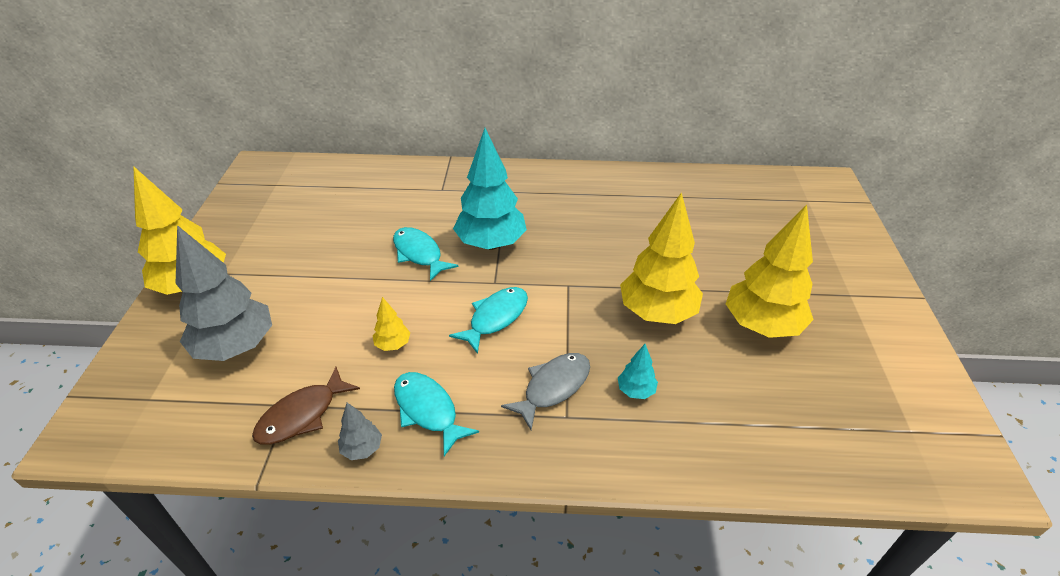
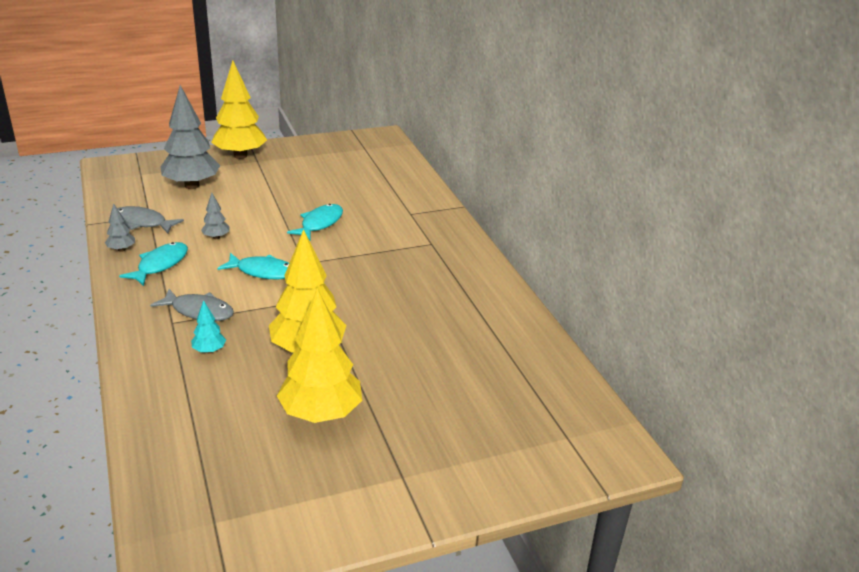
camera: 65 degrees right, 10 degrees down
(302, 415) = (142, 223): brown fish -> grey fish
(393, 345) = (216, 237): yellow tree -> grey tree
(491, 244) = (352, 251): turquoise tree -> none

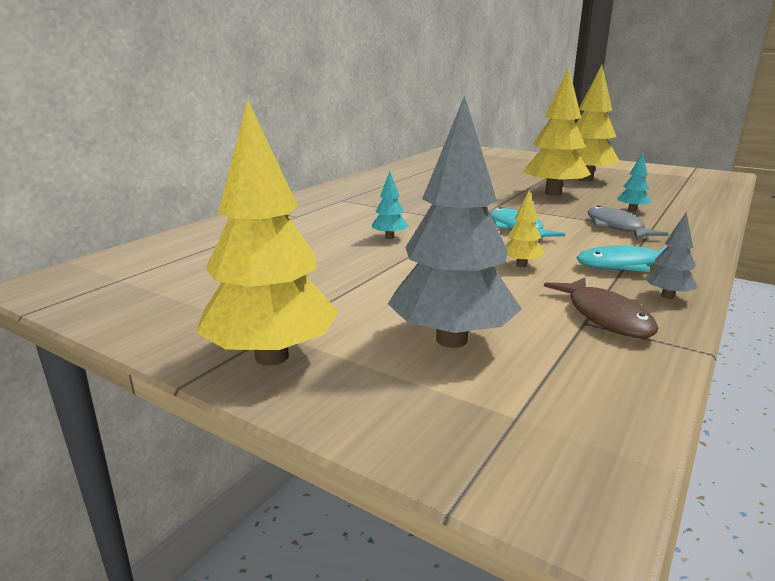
camera: 125 degrees left, 10 degrees down
(142, 223) = (605, 316): grey fish -> brown fish
(216, 237) = (521, 265): grey tree -> yellow tree
(320, 223) = (389, 237): turquoise fish -> turquoise tree

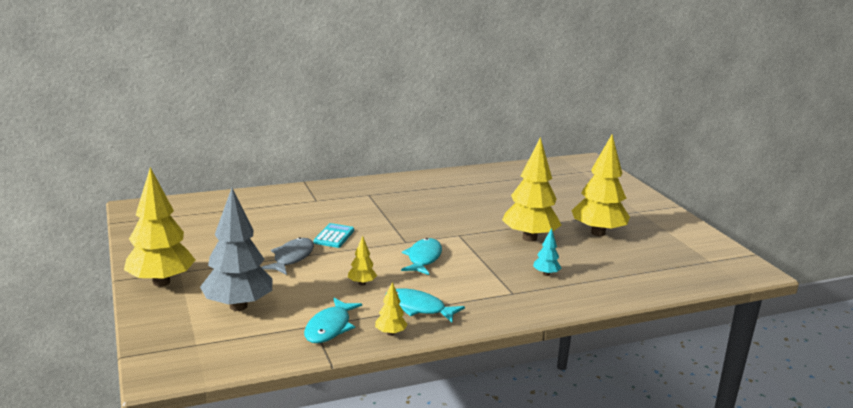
camera: 35 degrees right, 0 degrees up
(389, 237) = (334, 236): turquoise tree -> turquoise calculator
(605, 316) = (330, 327): brown fish -> turquoise fish
(616, 227) = (493, 282): grey fish -> grey fish (292, 258)
(667, 296) = (390, 333): grey tree -> yellow tree

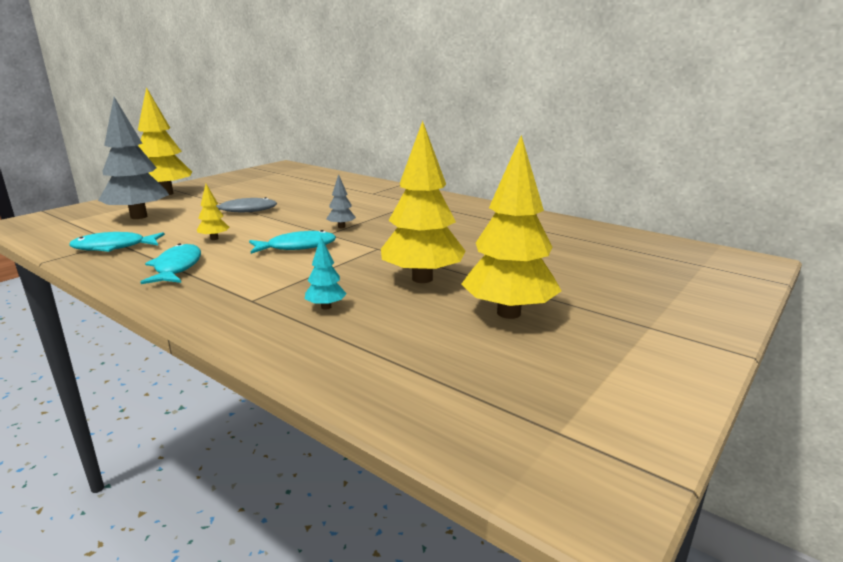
camera: 60 degrees right, 0 degrees up
(334, 236) = (304, 212): turquoise calculator -> none
(390, 333) = (112, 268): yellow tree -> none
(395, 233) = (341, 227): none -> grey tree

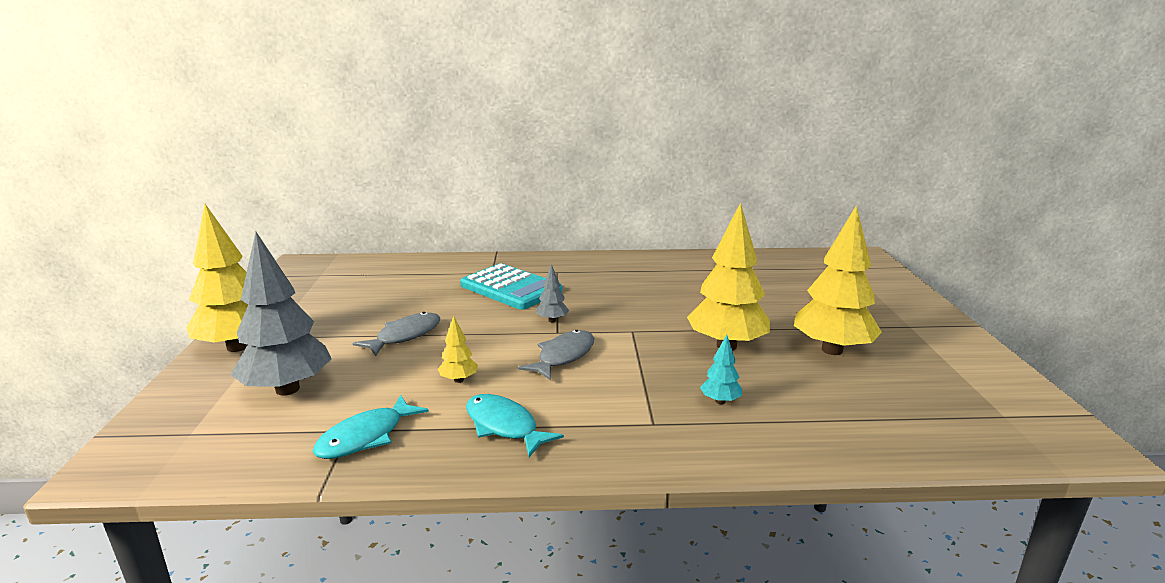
camera: 40 degrees left, 0 degrees up
(297, 247) = (563, 356): turquoise fish -> grey fish
(362, 204) = (511, 288): none -> turquoise calculator

